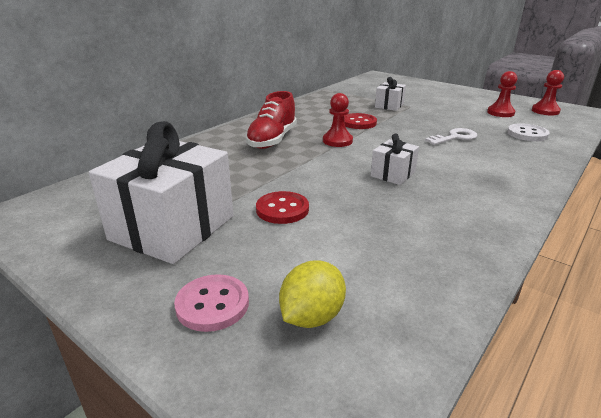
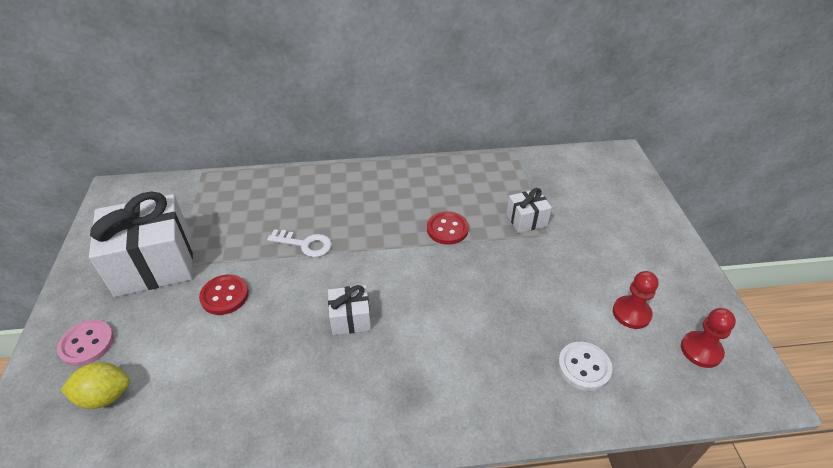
camera: 45 degrees right, 15 degrees up
(272, 140) = (341, 207): red shoe -> none
(337, 141) = (385, 244): red pawn -> none
(454, 137) = (494, 314): white key -> white key (305, 244)

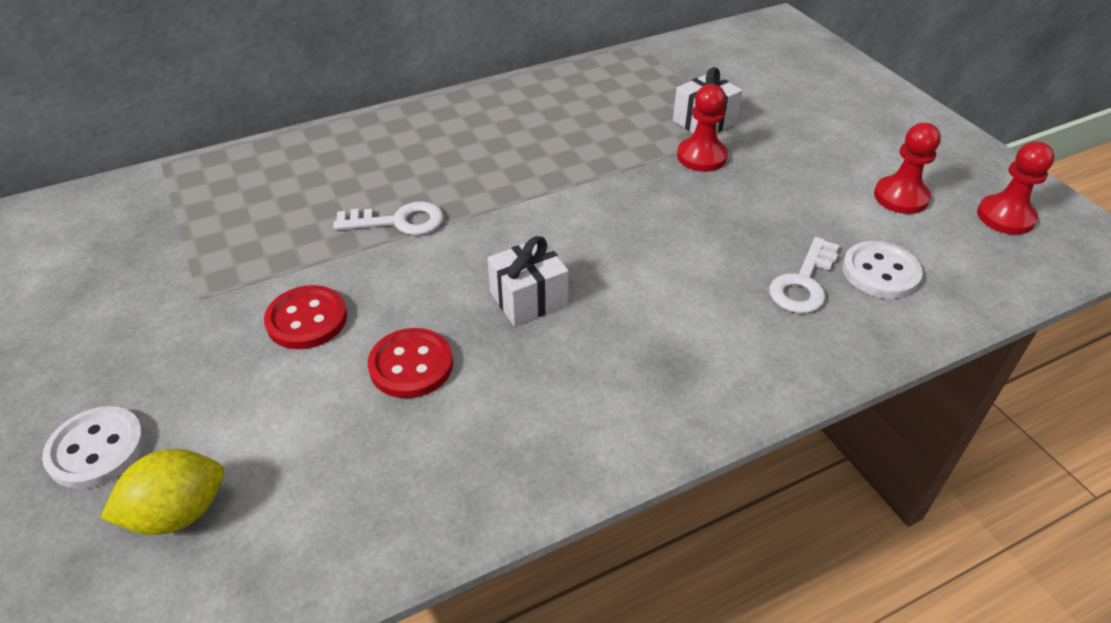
camera: 20 degrees left, 0 degrees up
(87, 344) = (97, 449): pink button -> white button
(154, 264) = (154, 307): white gift -> none
(447, 229) = (602, 156): red button -> red button (411, 365)
(510, 246) = (701, 157): none -> red pawn
(526, 359) = (803, 283): none -> white key

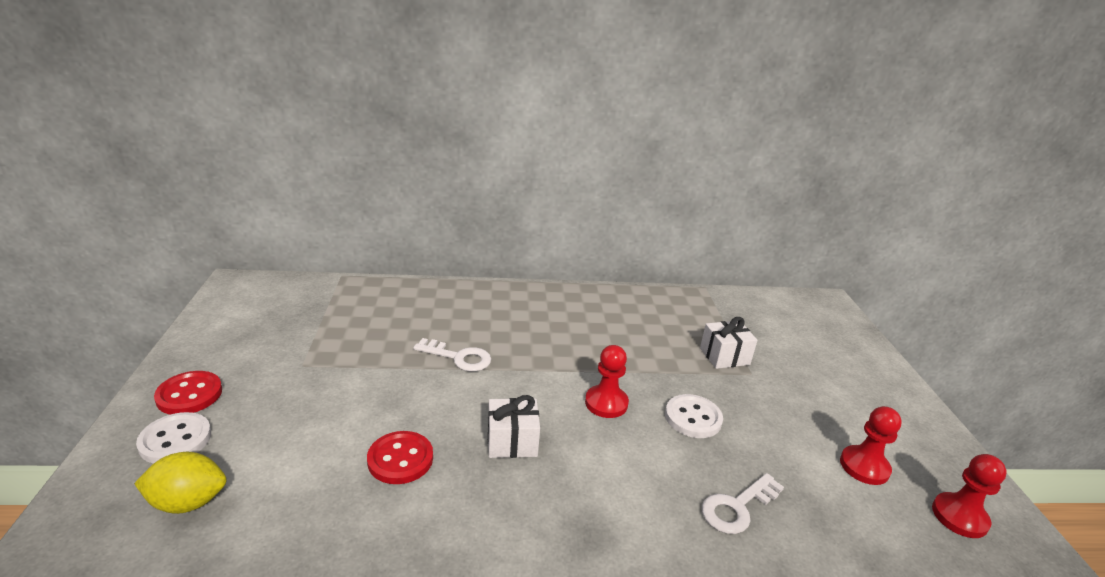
camera: 20 degrees right, 15 degrees down
(307, 319) = (356, 402): red button -> red button (189, 395)
(701, 157) = (707, 381): red pawn -> red pawn (606, 403)
(880, 272) = (812, 523): white button -> white button (693, 418)

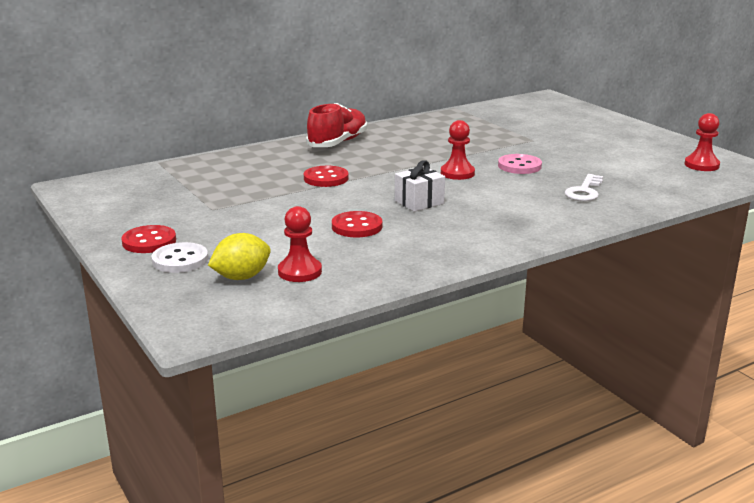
camera: 25 degrees left, 5 degrees down
(459, 357) = (326, 178): white key -> red button
(529, 304) = (338, 143): none -> red shoe
(693, 418) = (519, 166): white button -> pink button
(724, 356) = (507, 136): white gift -> none
(864, 467) = (637, 160): red pawn -> red pawn (300, 272)

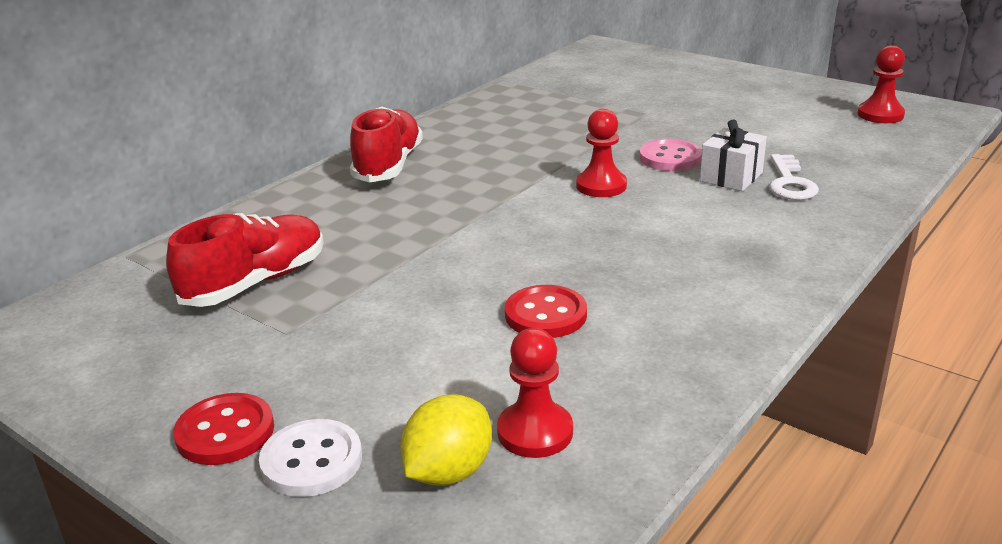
camera: 20 degrees left, 5 degrees up
(214, 185) = (256, 283): none -> red shoe
(326, 178) = (423, 233): red button -> none
(419, 202) = (595, 248): white gift -> white gift (731, 177)

